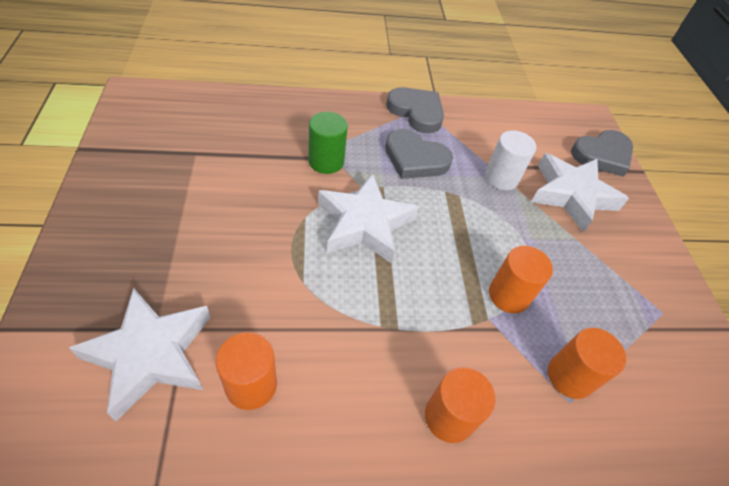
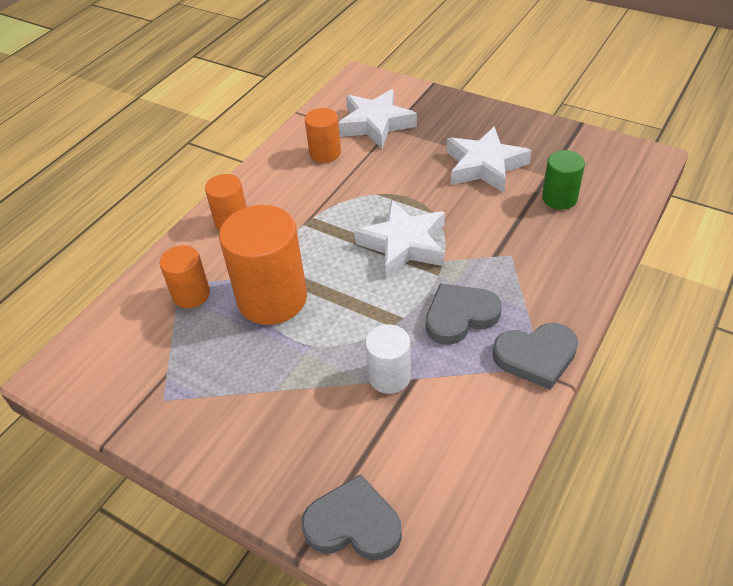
camera: 135 degrees right, 5 degrees down
(326, 161) = (492, 248): green cylinder -> green cylinder (559, 198)
(509, 295) = (272, 299): orange cylinder -> orange cylinder, size x1.83
(571, 195) = (324, 429): white star -> white star (484, 166)
(602, 155) = (353, 524): grey heart -> grey heart turned 90 degrees clockwise

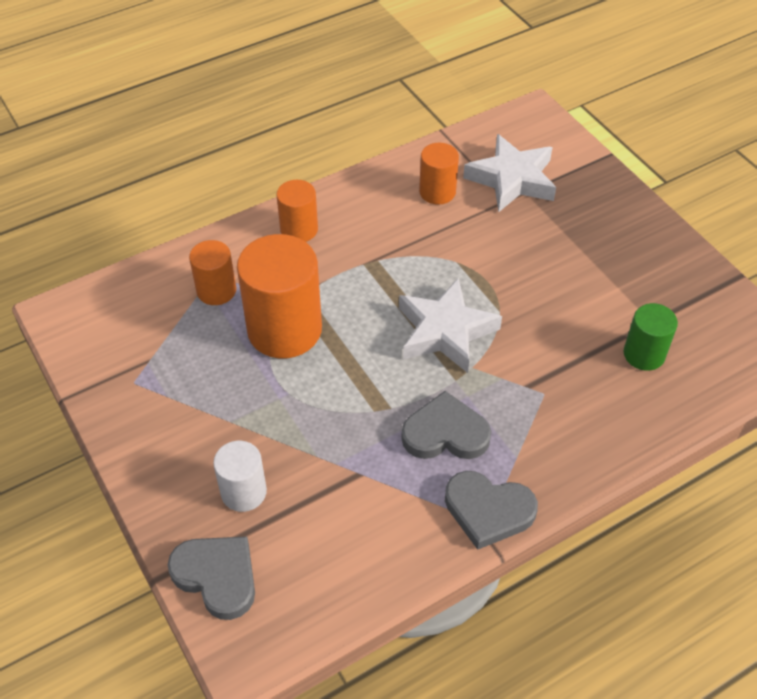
camera: 25 degrees right, 5 degrees up
(389, 376) = (338, 460): white cylinder -> white cylinder (243, 492)
(484, 166) = (592, 280): white star -> none

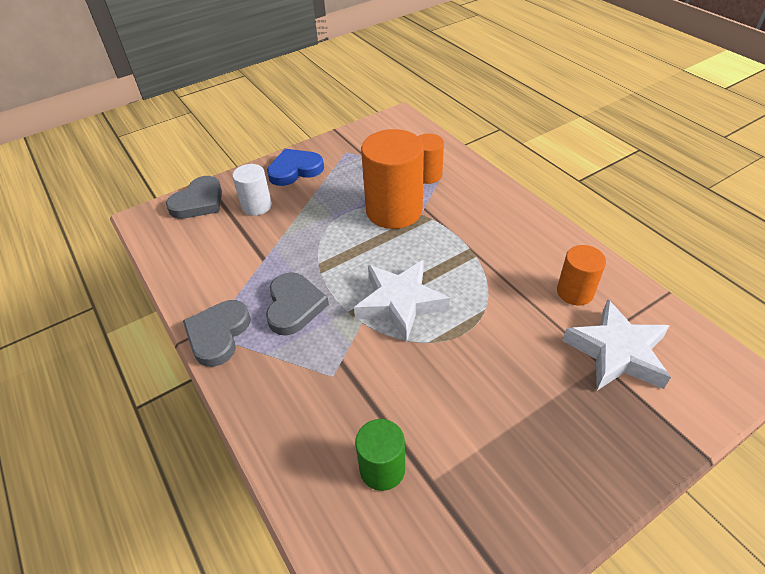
camera: 90 degrees right, 5 degrees down
(164, 447) = (295, 170): none -> blue heart
(299, 229) = (499, 208): orange cylinder -> none

